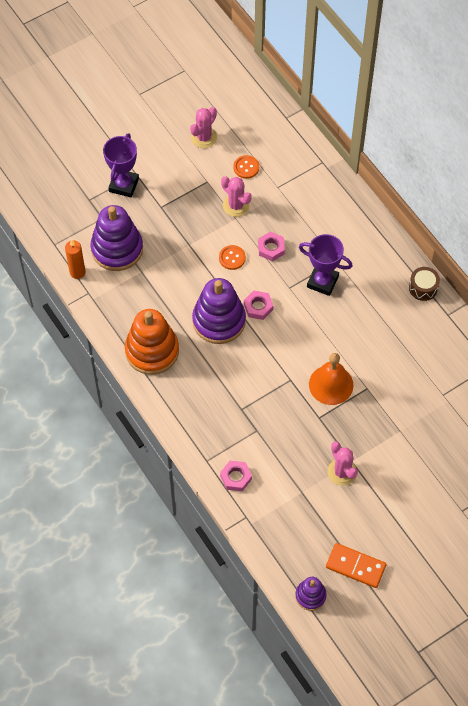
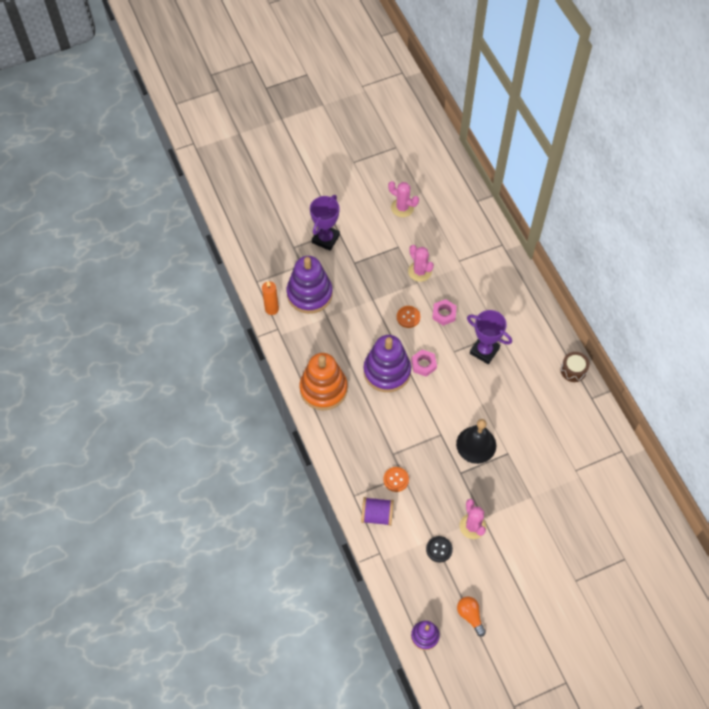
camera: 10 degrees right, 0 degrees up
(204, 137) = (402, 208): pink cactus -> pink cactus turned 75 degrees clockwise
(236, 477) = (377, 515): pink nut -> purple spool
(246, 167) = (434, 239): orange button -> orange button (396, 479)
(310, 502) = (439, 549): none -> black button
(331, 384) = (476, 444): orange bell -> black bell
(355, 566) = (470, 616): orange domino -> orange light bulb

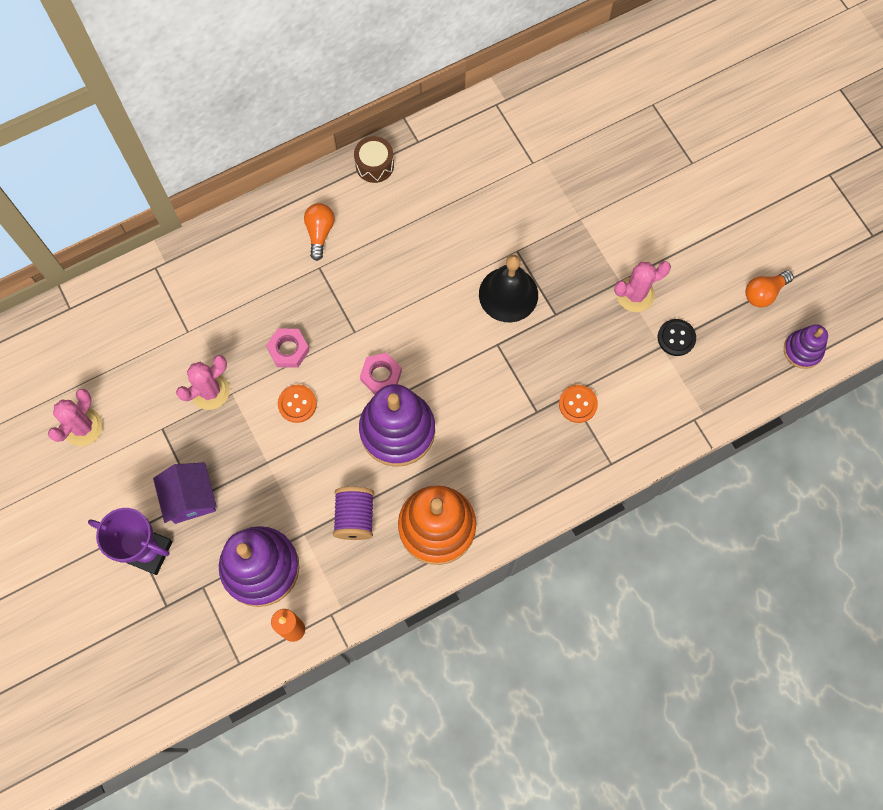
camera: 95 degrees left, 10 degrees up
(355, 260) = (190, 498): none -> purple house
(377, 515) = (637, 427): purple spool -> purple spool (355, 517)
(484, 351) = (350, 288): purple trophy -> none
(524, 335) = (319, 233): none -> orange light bulb

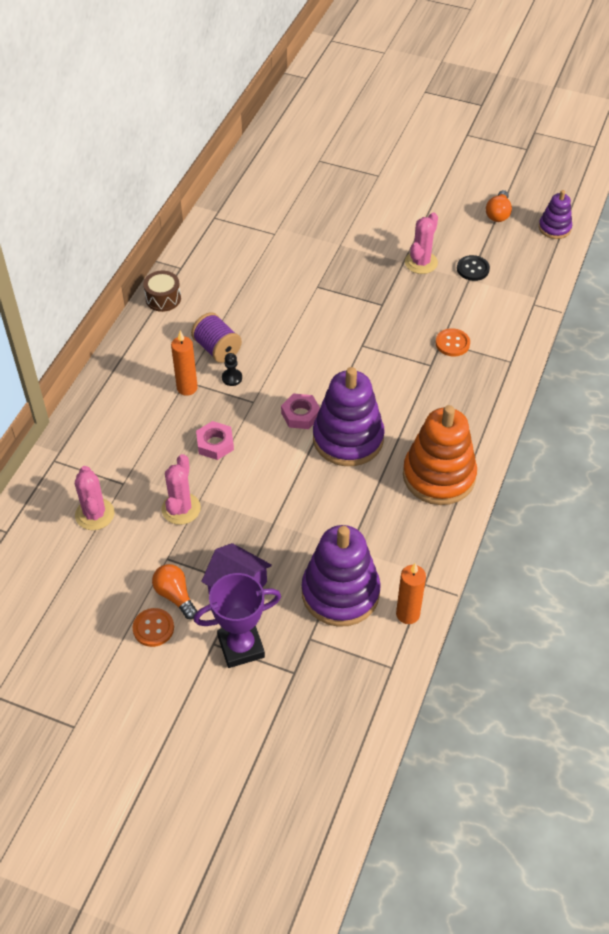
camera: 40 degrees left, 20 degrees down
(83, 427) = (99, 602): pink cactus -> pink cactus (95, 514)
(297, 404) = (257, 472): orange button -> orange button (153, 628)
(314, 276) = (187, 388): none -> orange candle
(319, 233) = (164, 360): orange light bulb -> orange light bulb (175, 595)
(355, 517) = (375, 511): purple spool -> purple spool (217, 349)
(358, 294) = (232, 378): none -> black pawn
(508, 294) = (338, 313): black bell -> none

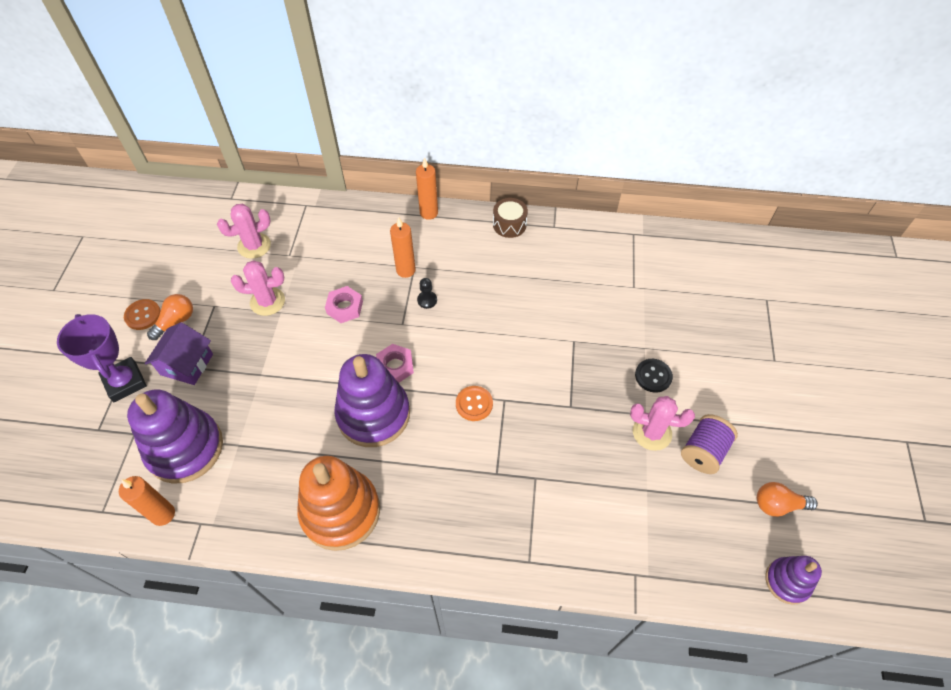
camera: 75 degrees right, 5 degrees up
(118, 356) = (429, 213): none -> orange candle
(217, 349) = (460, 280): purple spool -> purple spool (703, 451)
(452, 343) = (536, 490): orange button -> orange button (474, 404)
(473, 269) = (666, 491): black button -> black button (653, 376)

